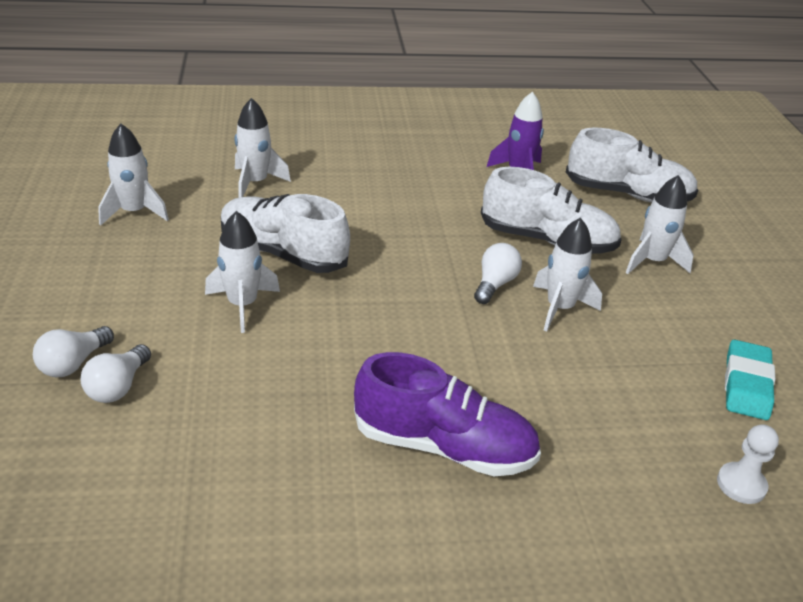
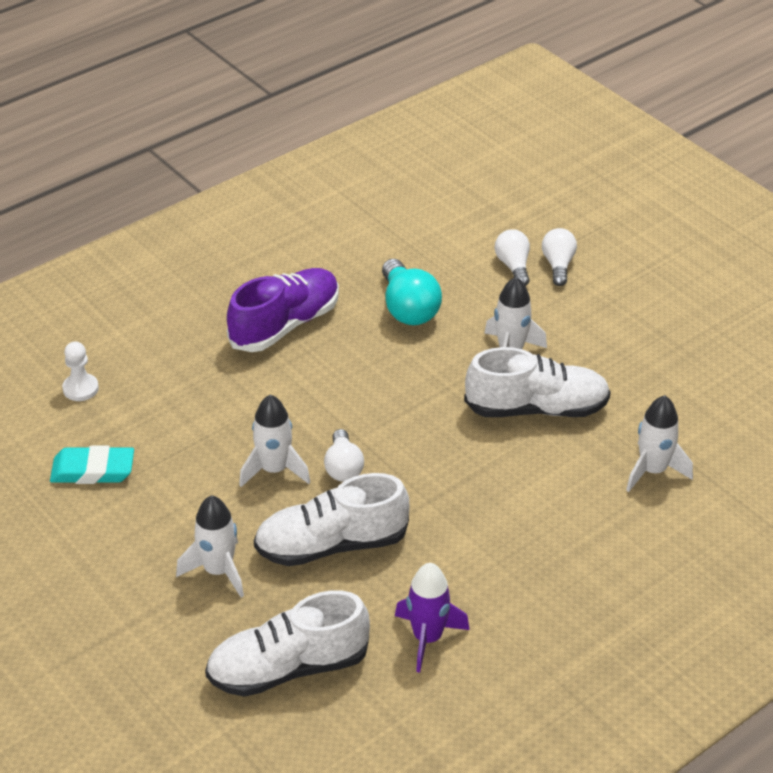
camera: 150 degrees right, 5 degrees up
(134, 212) = (697, 385): white rocket -> none
(288, 396) = (408, 308): none -> turquoise light bulb
(444, 446) = (285, 325): purple shoe -> purple shoe turned 150 degrees clockwise
(746, 384) = (93, 470): turquoise eraser -> turquoise eraser turned 75 degrees counterclockwise

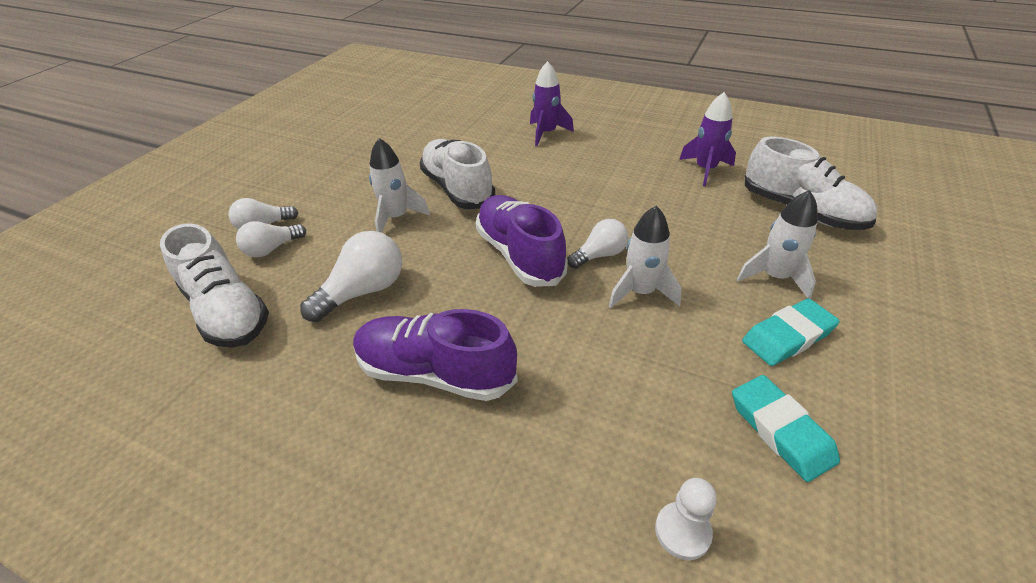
camera: 115 degrees left, 0 degrees up
(154, 530) = (787, 336): none -> turquoise eraser
(331, 545) = (681, 231): white shoe -> white shoe (227, 311)
(386, 414) = (519, 254): none -> purple shoe
(408, 308) = (363, 291): turquoise light bulb -> white light bulb
(624, 532) = (546, 133): none -> purple rocket
(652, 470) = (485, 136): white rocket -> none

